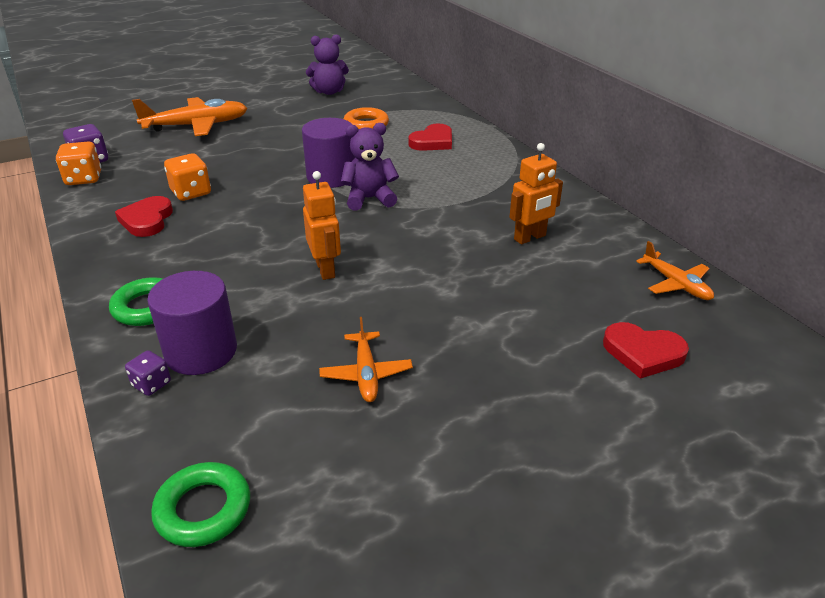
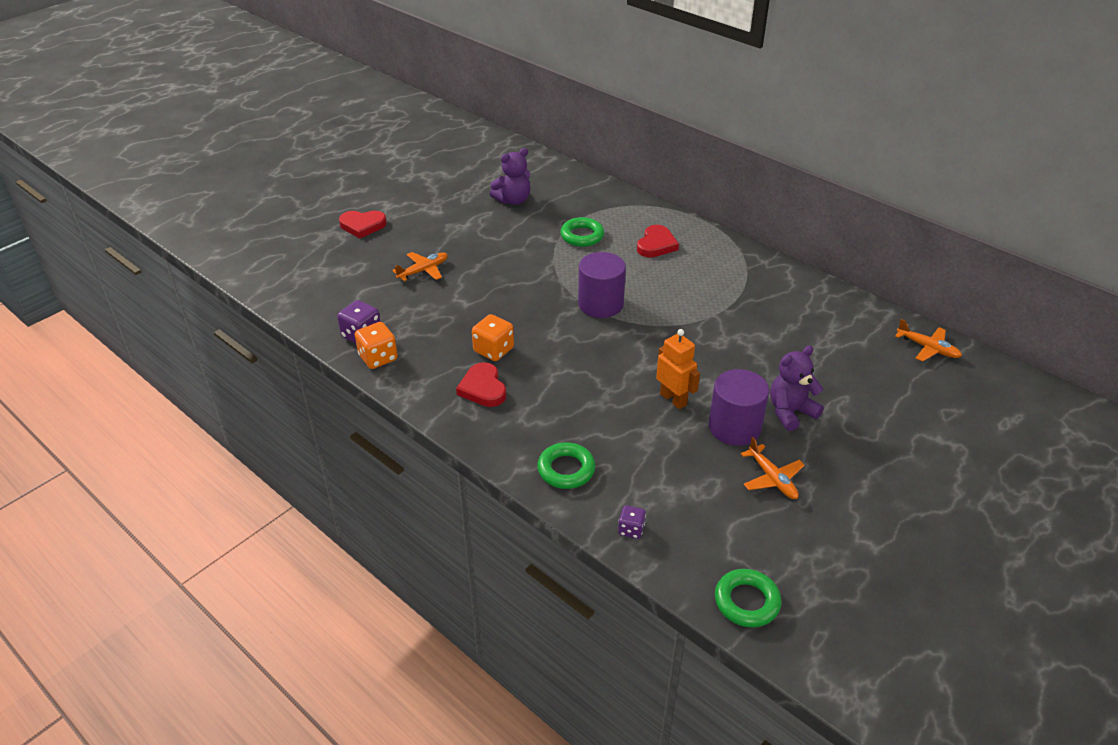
camera: 20 degrees left, 5 degrees up
(196, 126) = (423, 271): orange plane -> orange plane, size x0.56
(201, 351) = (642, 494): purple cylinder -> purple cylinder (734, 427)
(366, 124) = (582, 236): orange ring -> green ring
(369, 199) = (652, 321): purple teddy bear -> purple teddy bear (790, 412)
(530, 238) = (803, 330): orange robot -> none
(643, 353) = (938, 411): red heart -> red heart (362, 225)

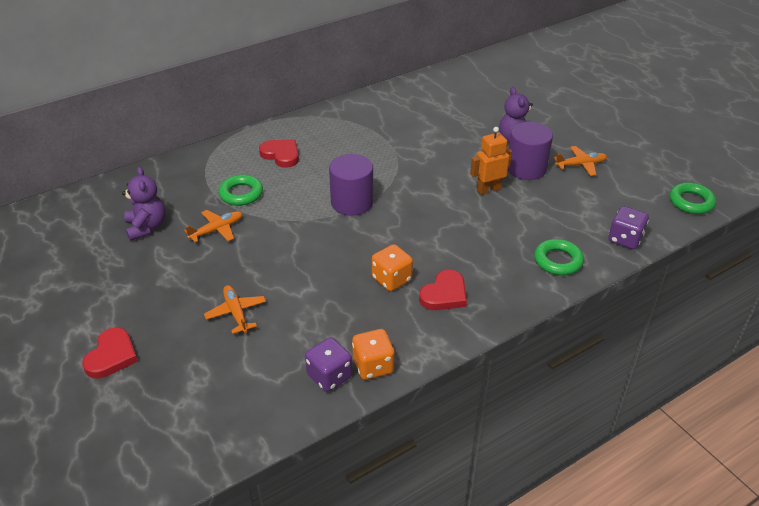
camera: 75 degrees left, 0 degrees up
(483, 388) = (444, 294): red heart -> red heart turned 45 degrees counterclockwise
(631, 529) = (625, 239): purple dice -> purple dice, size x1.64
(927, 348) = (465, 72): orange plane -> orange plane (216, 230)

